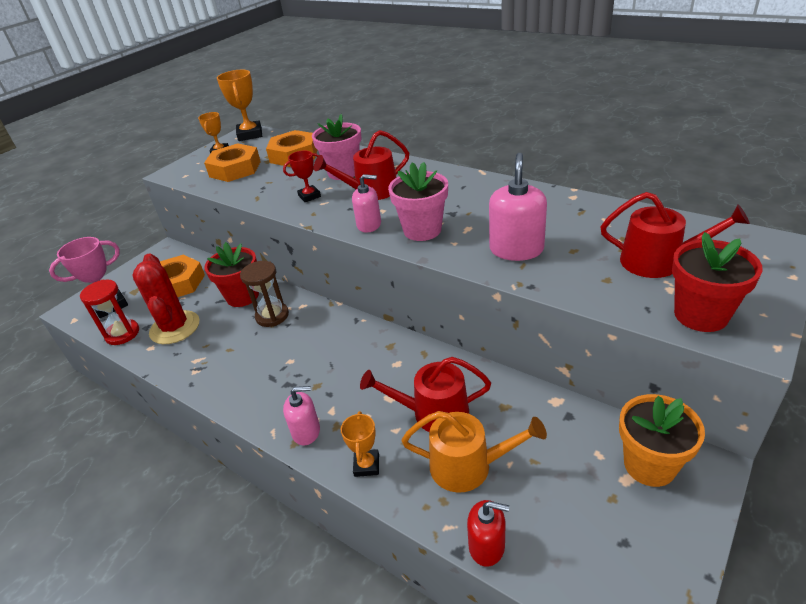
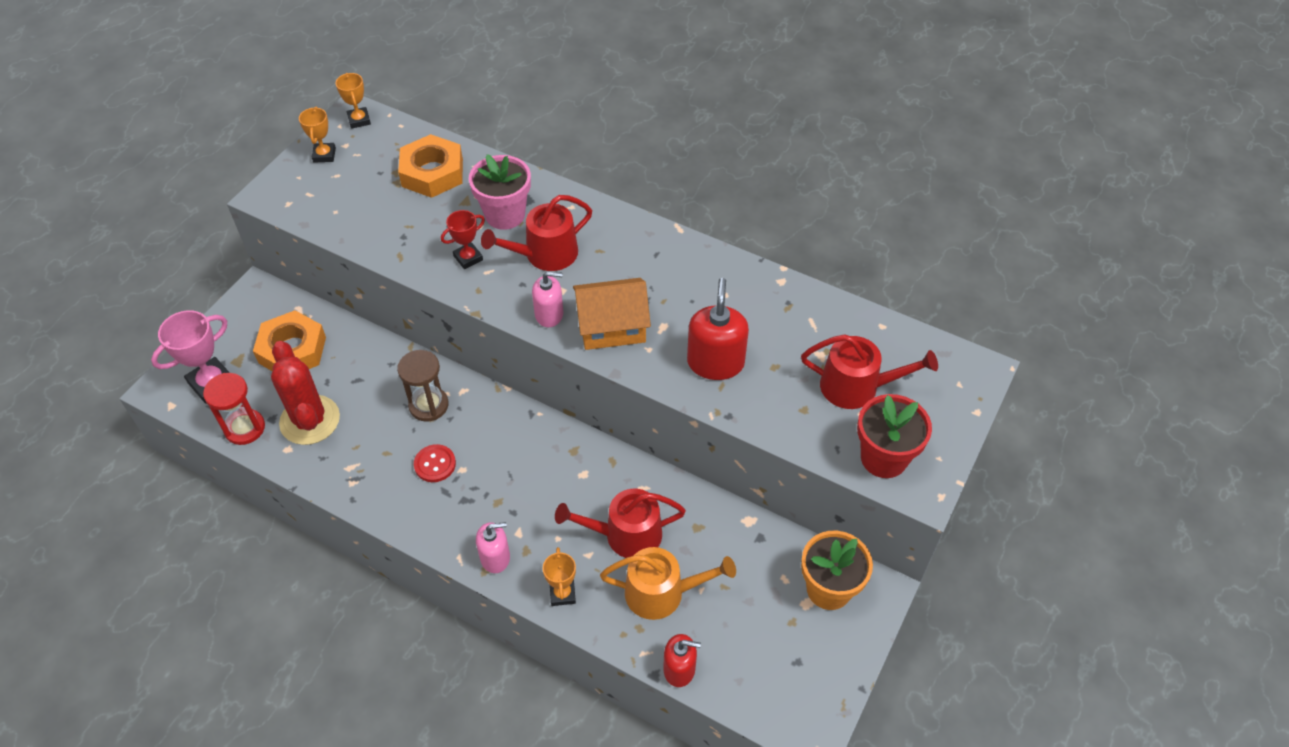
camera: 10 degrees left, 15 degrees up
(235, 169) = (356, 196): orange nut -> none
(242, 296) = (385, 374): red flower pot -> none
(250, 134) = (359, 120): orange trophy -> orange trophy, size x0.60
(267, 357) = (435, 464): none -> red button
(422, 230) = (612, 327): pink flower pot -> orange house
(516, 249) = (715, 362): pink soap dispenser -> red soap dispenser

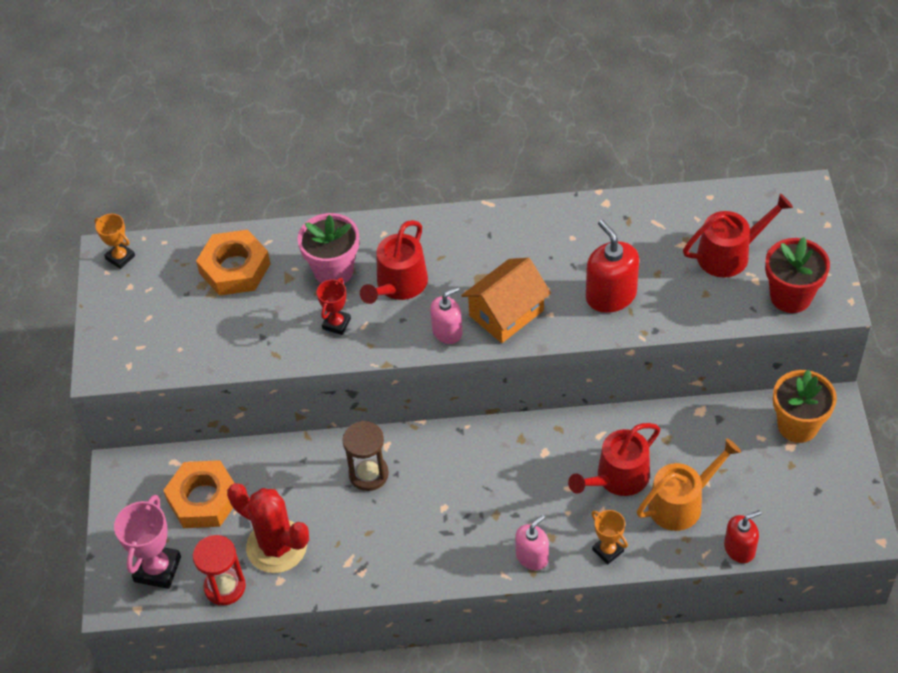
camera: 30 degrees left, 0 degrees up
(324, 155) = (119, 305): orange trophy -> none
(435, 464) = (418, 517): red button -> none

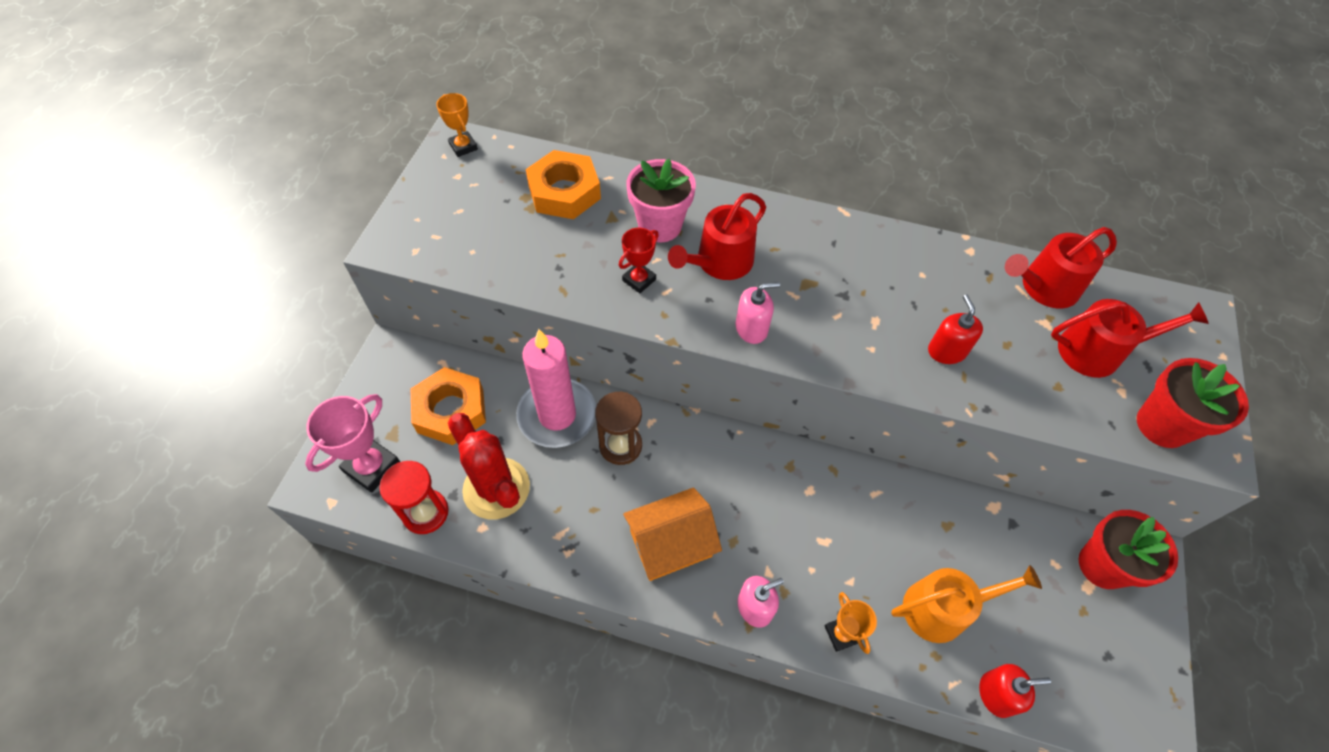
camera: 15 degrees right, 5 degrees up
(301, 469) = (557, 415): none -> pink candle
(506, 313) = (823, 331): orange house -> orange house (671, 544)
(611, 295) = (946, 351): red soap dispenser -> red soap dispenser, size x0.65
(618, 478) = (880, 550): red watering can -> red watering can (1044, 287)
(797, 425) = (1102, 565): orange flower pot -> red flower pot

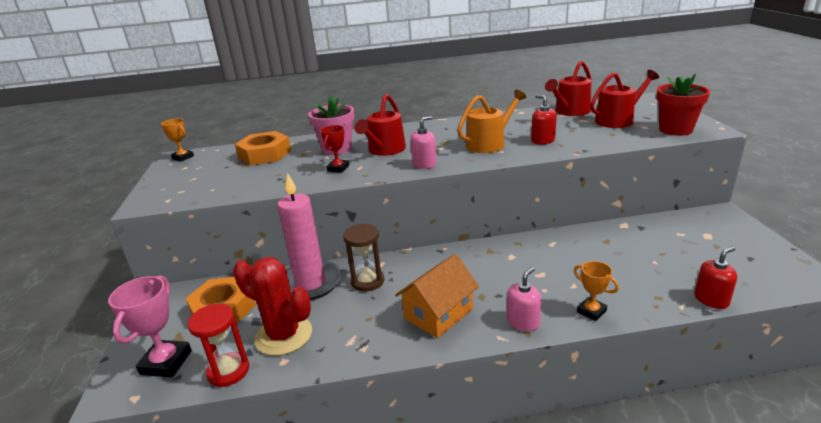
camera: 20 degrees left, 30 degrees down
(942, 608) = (640, 275): orange watering can -> orange watering can (489, 143)
(1102, 565) = (705, 225): red flower pot -> none

